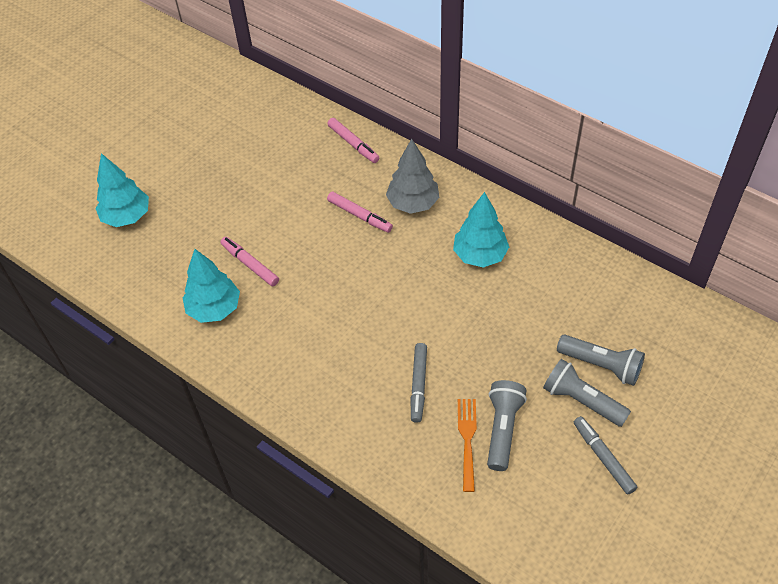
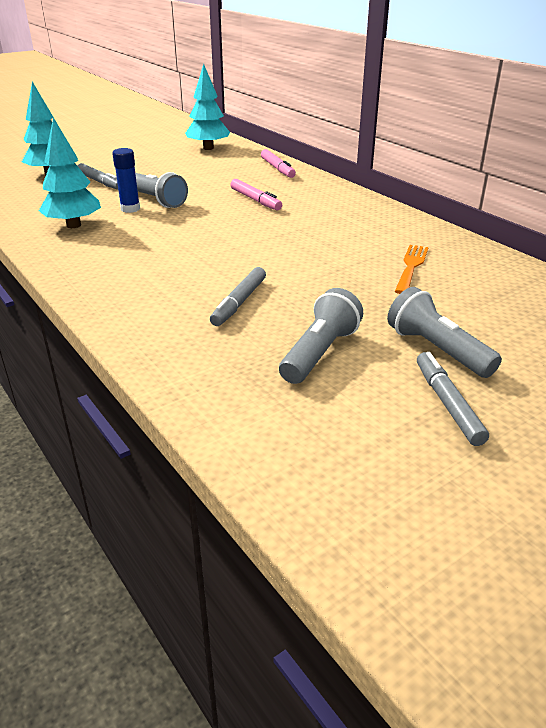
camera: 15 degrees right, 20 degrees down
(189, 220) = (100, 182): none -> grey marker
(250, 264) = (130, 209): pink marker -> blue glue stick
(413, 203) = (312, 201): grey tree -> none
(467, 440) = (269, 352): orange fork -> orange fork (411, 267)
(480, 255) = (363, 236): turquoise tree -> turquoise tree (208, 148)
(601, 365) = (474, 328): grey flashlight -> grey flashlight (157, 200)

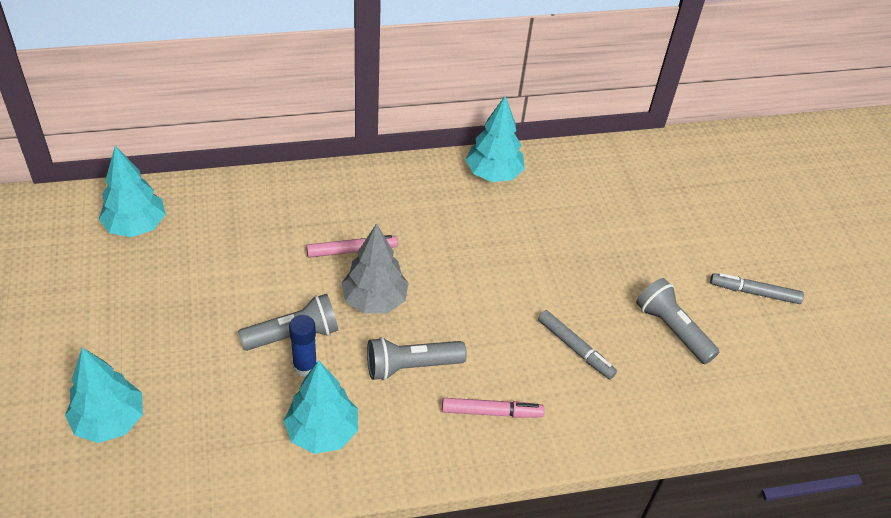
camera: 70 degrees left, 15 degrees up
(100, 182) = (187, 373): grey marker -> none
(214, 216) = (374, 300): none -> grey tree
(277, 168) = (266, 194): pink marker -> pink marker (491, 412)
(411, 229) = (493, 174): none -> turquoise tree
(411, 267) = (565, 212): orange fork -> none
(437, 350) = (693, 264): grey flashlight -> grey flashlight (411, 366)

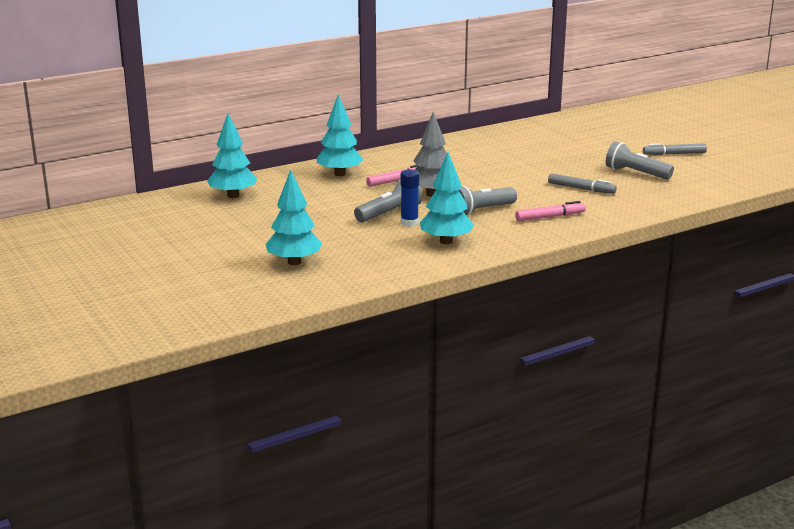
camera: 15 degrees left, 25 degrees down
(493, 174) = (464, 141): turquoise tree -> turquoise tree (340, 174)

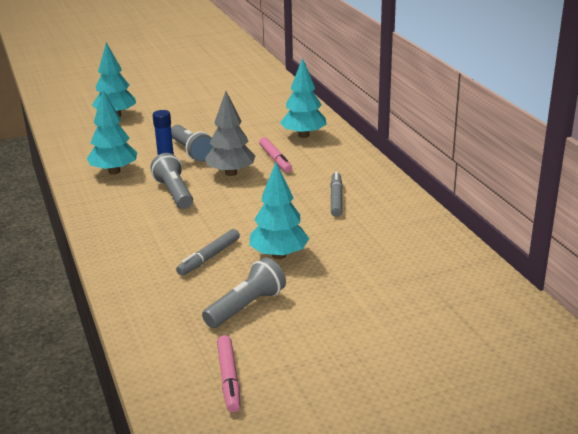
camera: 100 degrees right, 5 degrees up
(233, 196) = (264, 96): turquoise tree -> turquoise tree (279, 255)
(550, 217) = (138, 227): pink marker -> pink marker (229, 378)
(674, 154) = (315, 358): grey marker -> grey marker (336, 199)

